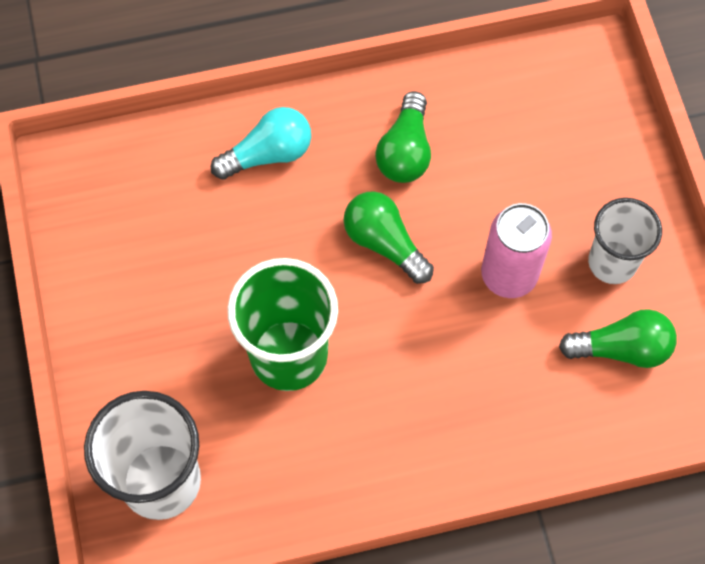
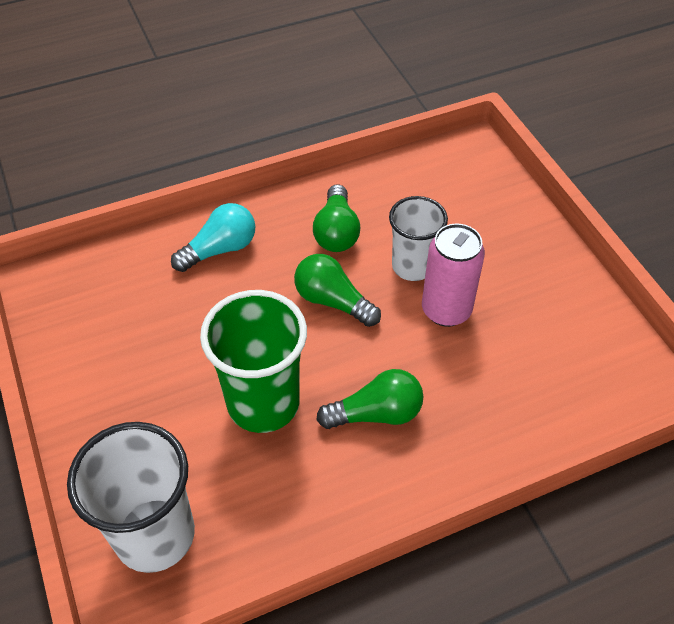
camera: 10 degrees left, 15 degrees down
(612, 262) = (531, 288): white cup -> white cup (412, 266)
(621, 348) = (559, 353): green light bulb -> green light bulb (376, 414)

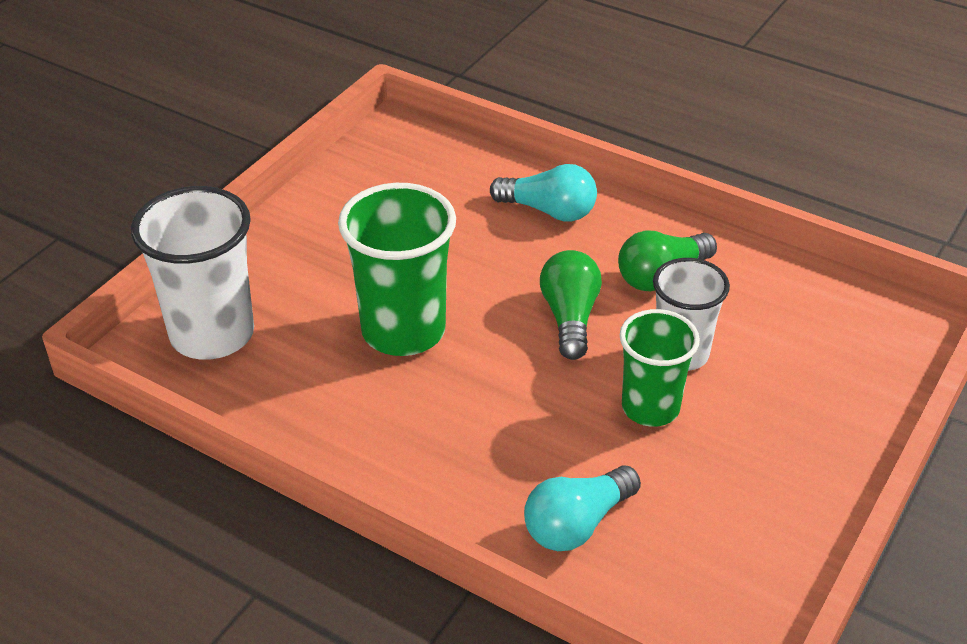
camera: 55 degrees right, 10 degrees down
(376, 414) = (465, 415): green light bulb -> none
(446, 310) = (650, 408): pink can -> green cup
(515, 408) = (577, 524): none -> turquoise light bulb

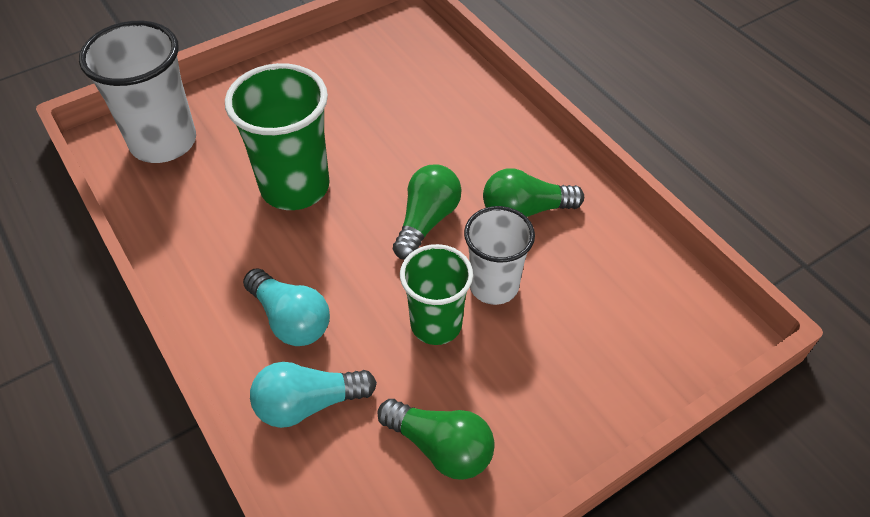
camera: 25 degrees right, 10 degrees up
(549, 211) = (473, 124): turquoise light bulb -> turquoise light bulb (290, 319)
(734, 511) = (441, 447): none -> green light bulb

